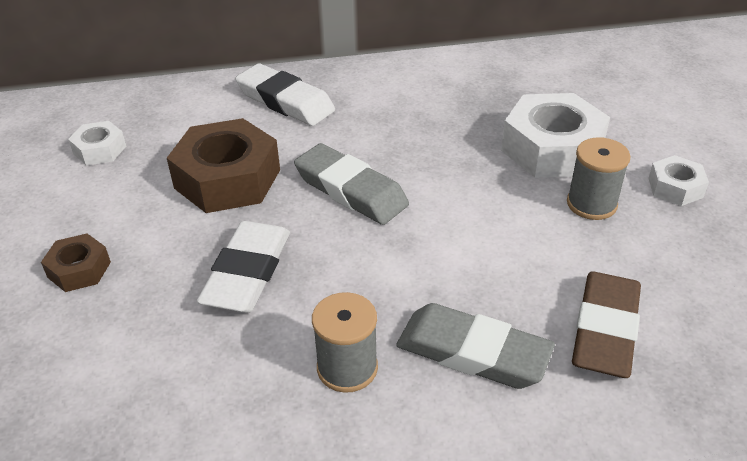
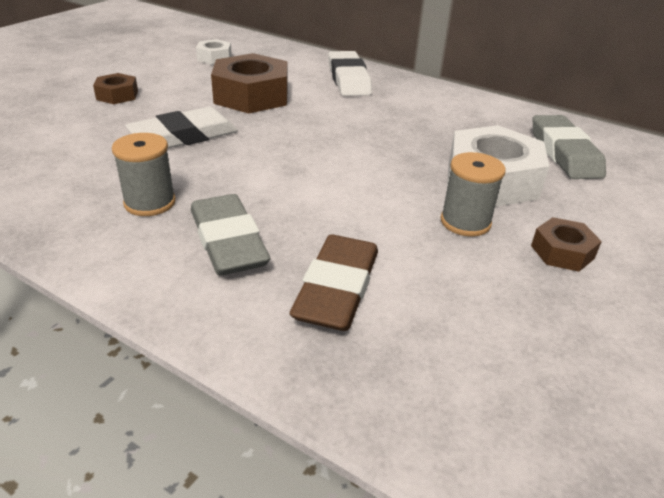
camera: 40 degrees right, 5 degrees down
(351, 190) = (308, 132): grey eraser -> grey eraser (564, 153)
(605, 330) = (337, 289): brown eraser -> brown eraser turned 45 degrees counterclockwise
(675, 187) = (562, 252): white nut -> brown nut

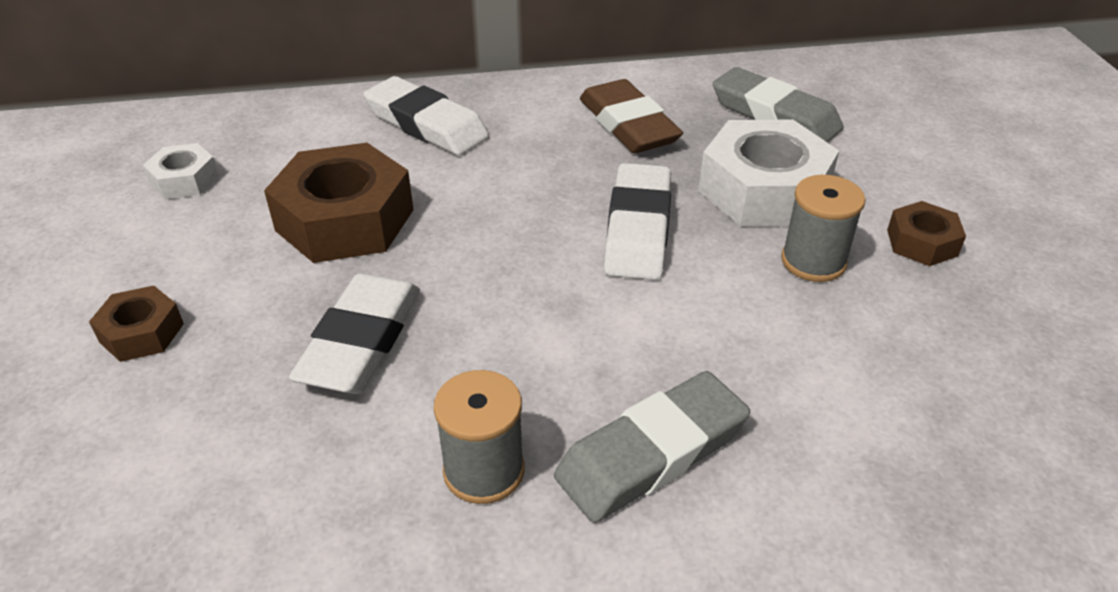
camera: 40 degrees left, 5 degrees up
(228, 241) = (652, 453): grey eraser -> grey eraser turned 60 degrees counterclockwise
(337, 289) = (827, 427): brown eraser -> brown eraser (628, 125)
(384, 160) = (638, 229): none -> white eraser

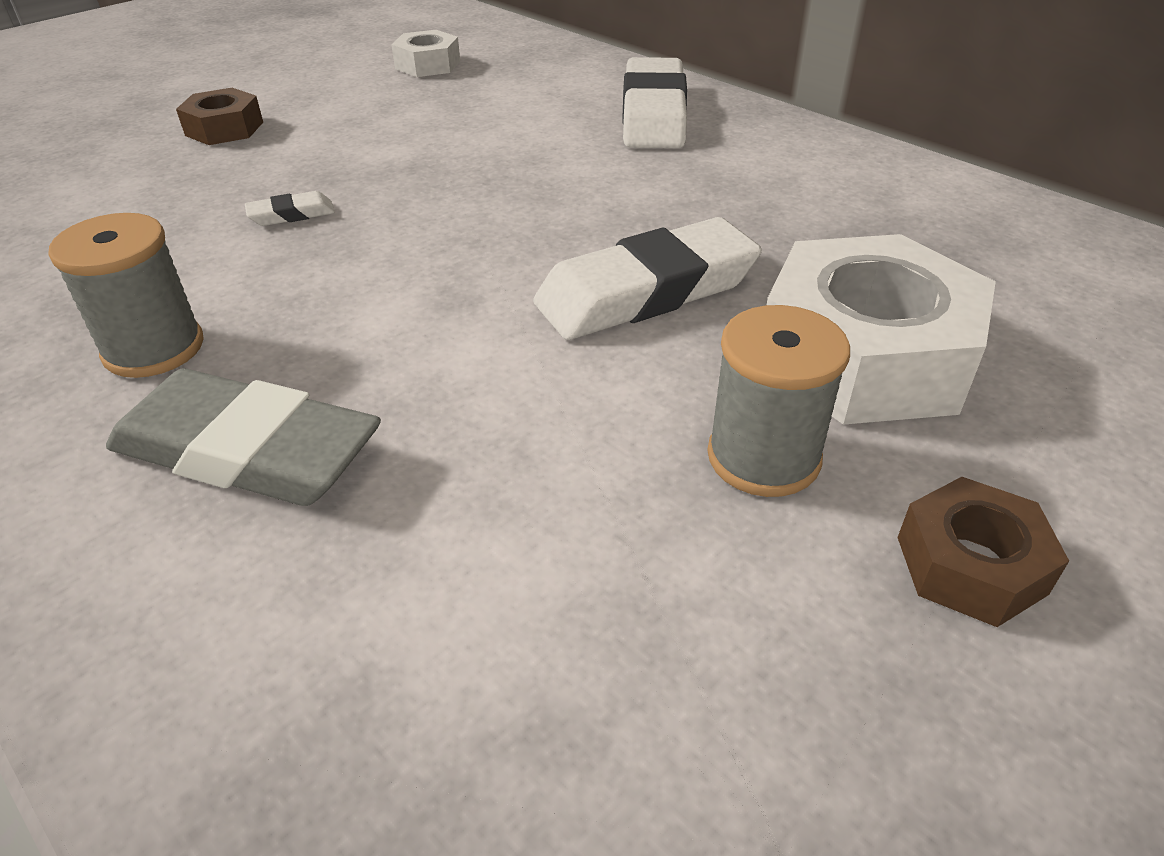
camera: 55 degrees right, 0 degrees up
(345, 220) = (455, 140): brown nut -> none
(361, 341) = (291, 214): white eraser -> white eraser, size x0.43
(628, 125) = (840, 211): brown eraser -> none
(775, 115) = (1058, 303): grey eraser -> none

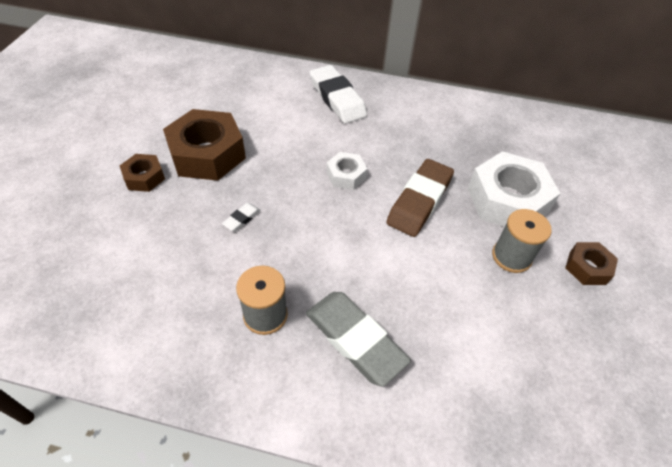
camera: 35 degrees left, 10 degrees up
(247, 451) = (355, 339): grey eraser -> grey eraser turned 60 degrees clockwise
(347, 127) = (207, 154): none -> brown nut
(428, 65) = (202, 96): white nut -> white nut (346, 175)
(647, 292) = (419, 201): white eraser -> brown eraser

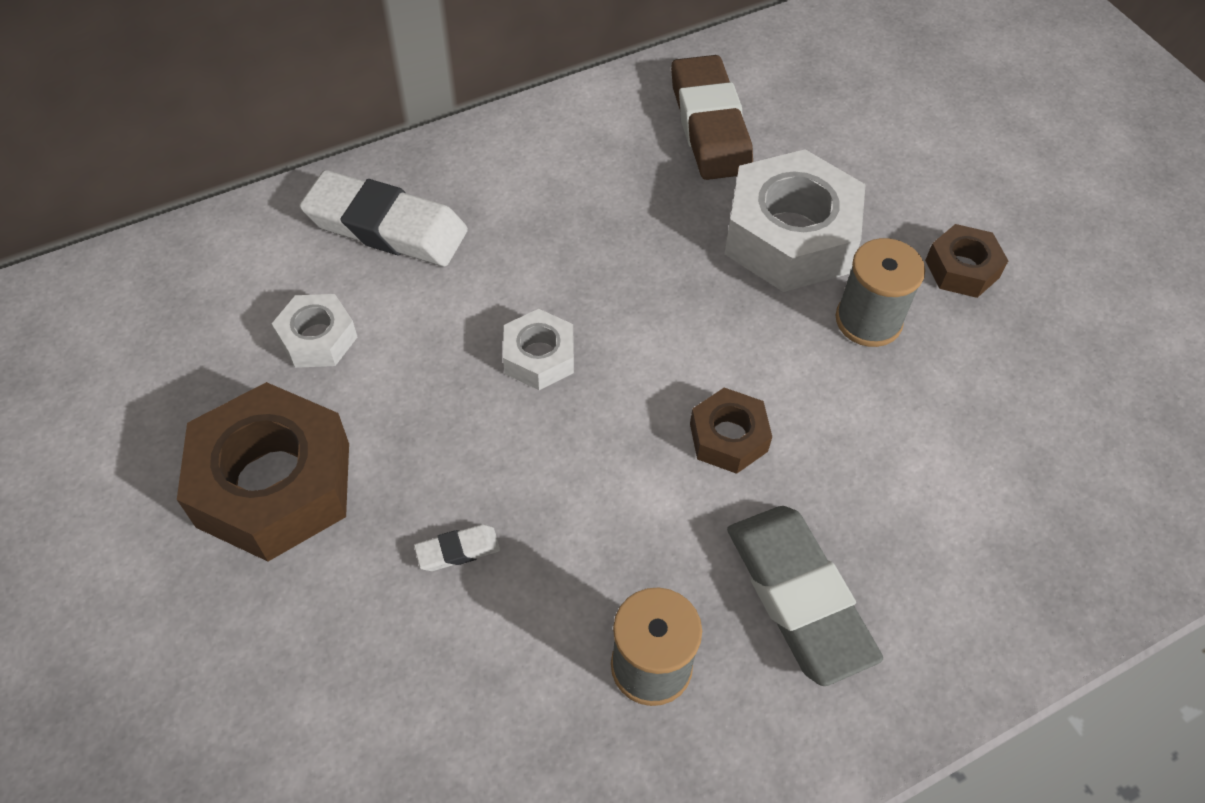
camera: 40 degrees left, 5 degrees up
(144, 177) = (209, 610): brown nut -> brown nut (728, 437)
(242, 219) = (458, 550): white eraser -> white eraser turned 75 degrees clockwise
(273, 119) = (317, 338): none -> white nut
(355, 339) = (798, 597): grey eraser -> grey eraser turned 60 degrees clockwise
(419, 201) = (682, 322): brown eraser -> brown eraser (710, 125)

